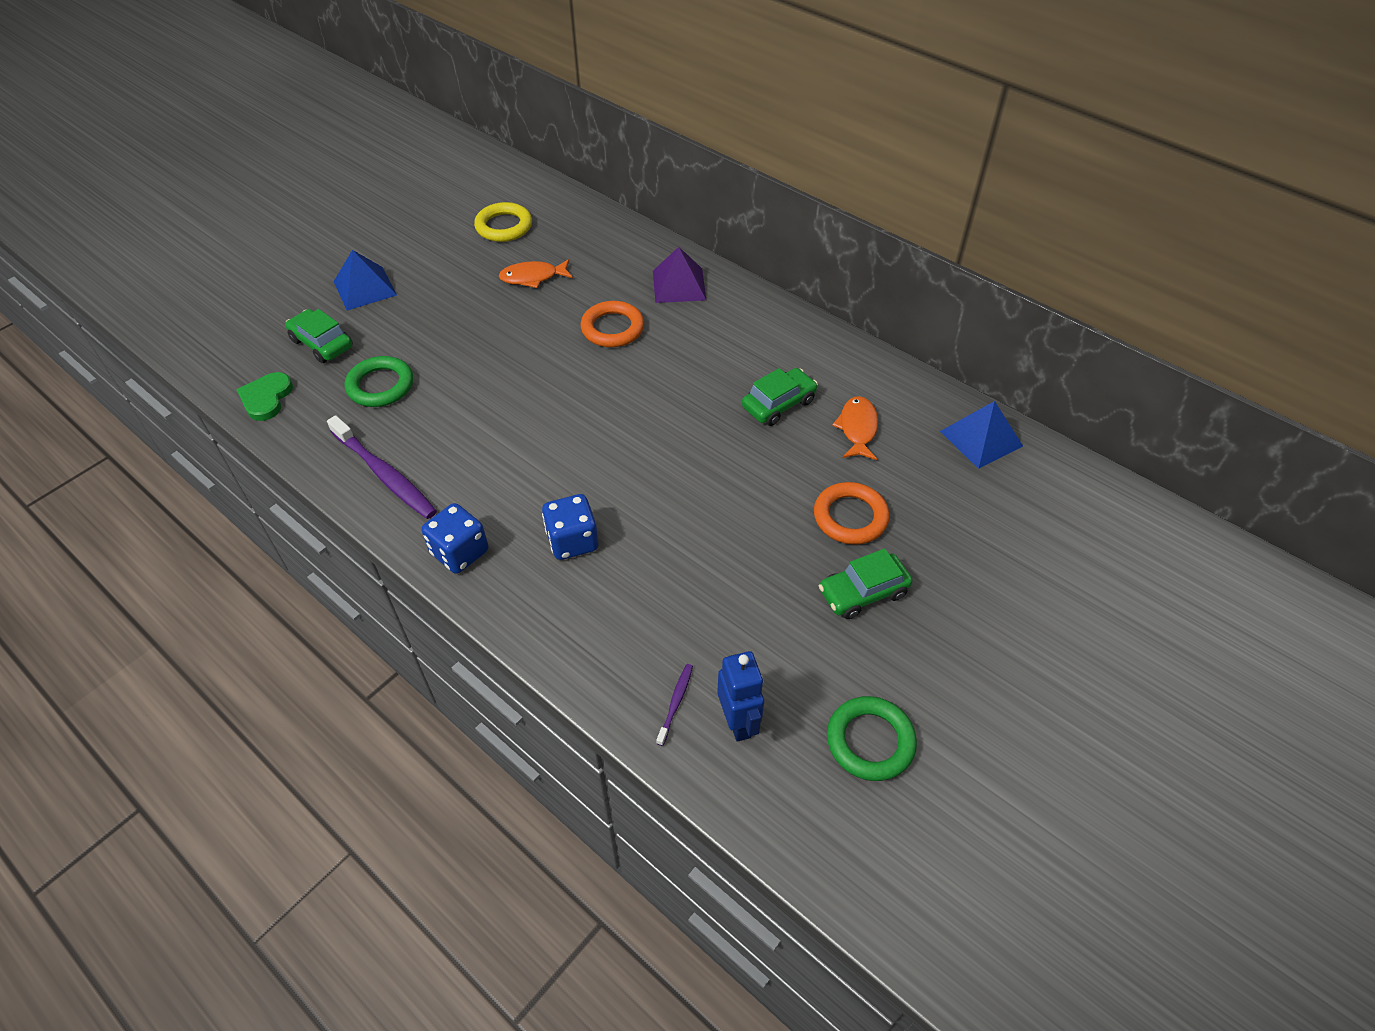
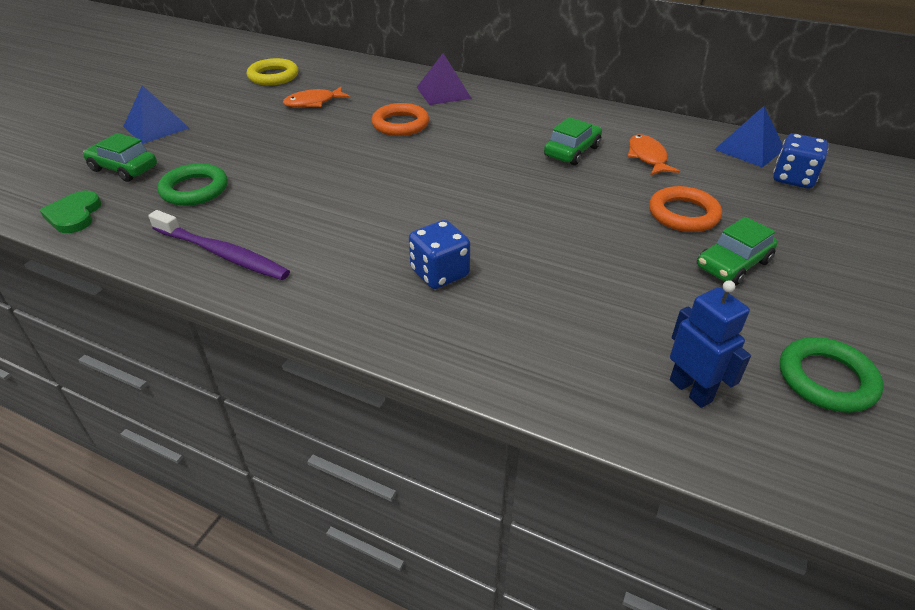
camera: 15 degrees left, 10 degrees down
(460, 552) = (327, 302): blue dice -> blue dice (793, 178)
(676, 702) = (618, 386): purple toothbrush -> none

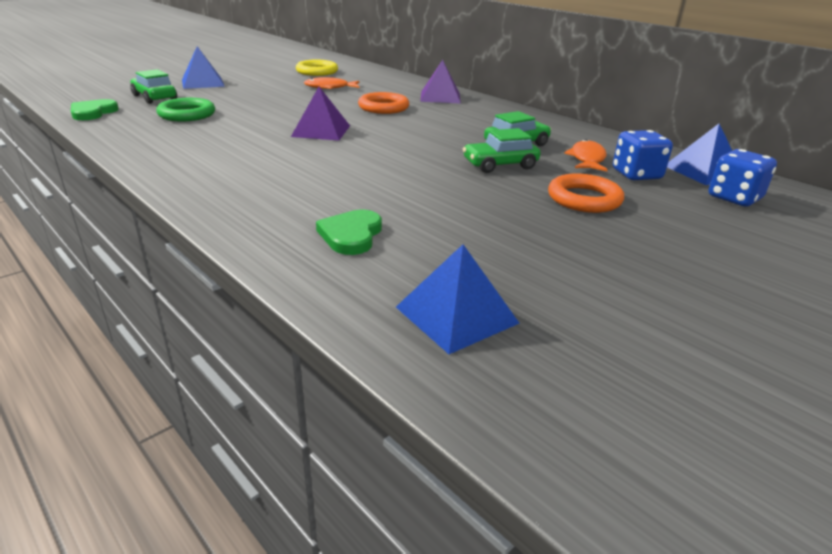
camera: 20 degrees right, 10 degrees down
(223, 254) = (162, 148): purple toothbrush -> none
(369, 179) = (321, 131): none -> purple pyramid
(440, 273) = (311, 190): blue dice -> blue dice (636, 174)
(530, 324) = (351, 235): none -> green heart
(691, 390) = (456, 315): blue robot -> blue pyramid
(733, 264) = (601, 240): green car -> green car (500, 165)
(826, 379) = (622, 346): green ring -> none

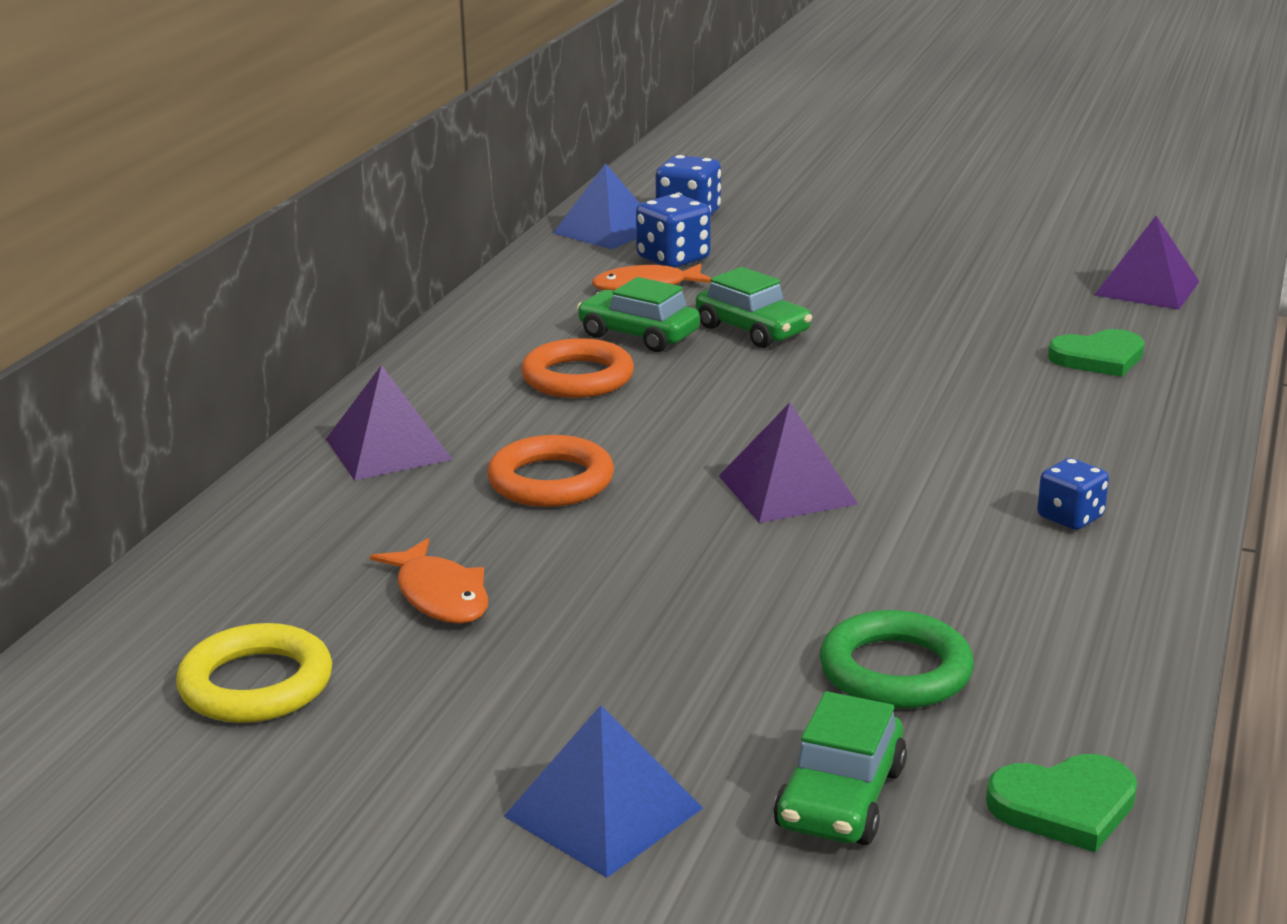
camera: 115 degrees left, 5 degrees down
(210, 163) = (1070, 517): none -> blue dice
(456, 315) = (1147, 288): blue pyramid -> purple pyramid
(584, 199) = (805, 275): orange ring -> orange ring (578, 378)

